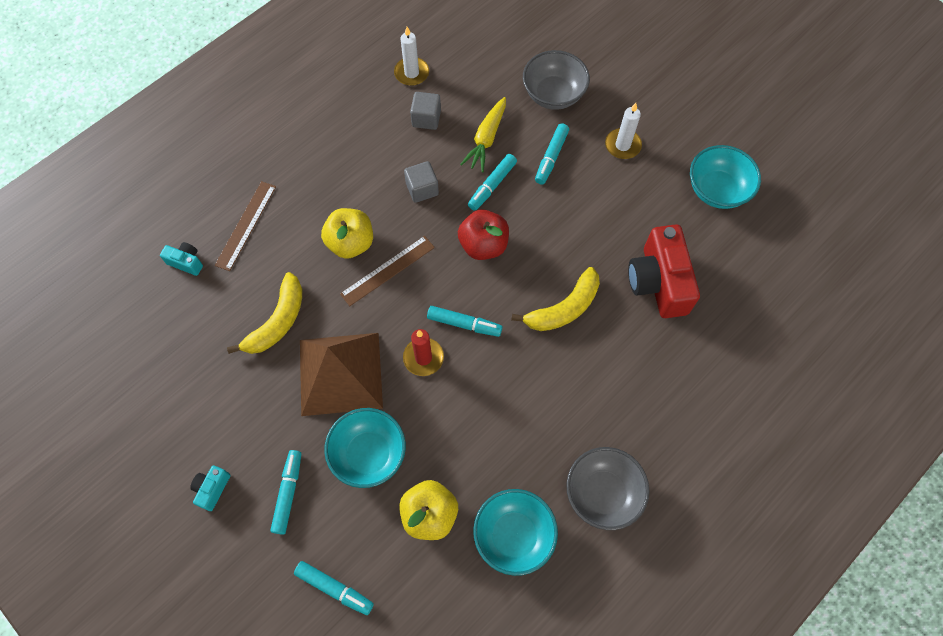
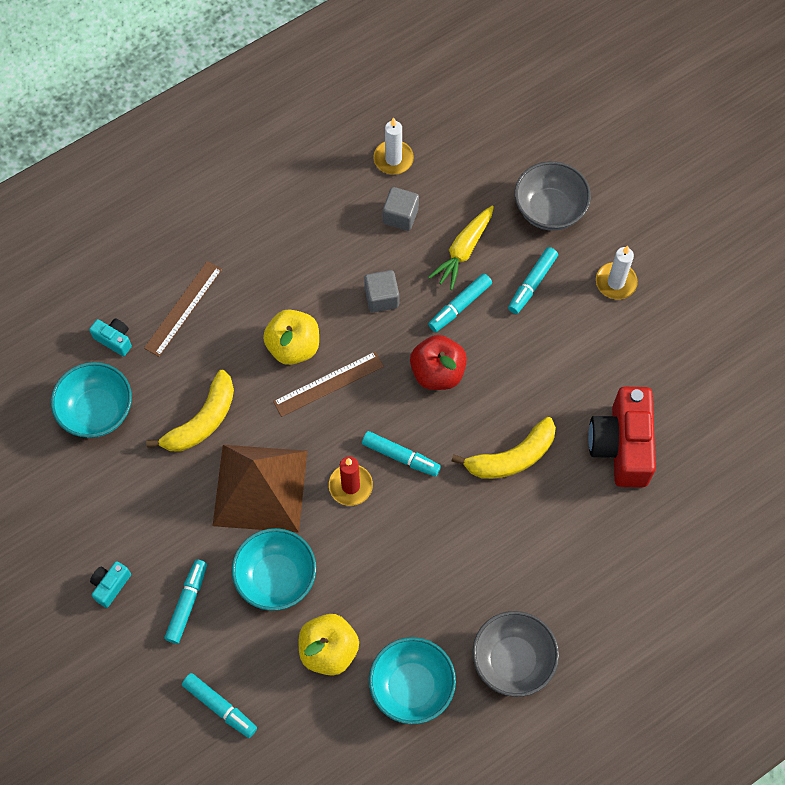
camera: 10 degrees right, 0 degrees up
(717, 190) = (711, 352): turquoise bowl -> turquoise bowl (97, 411)

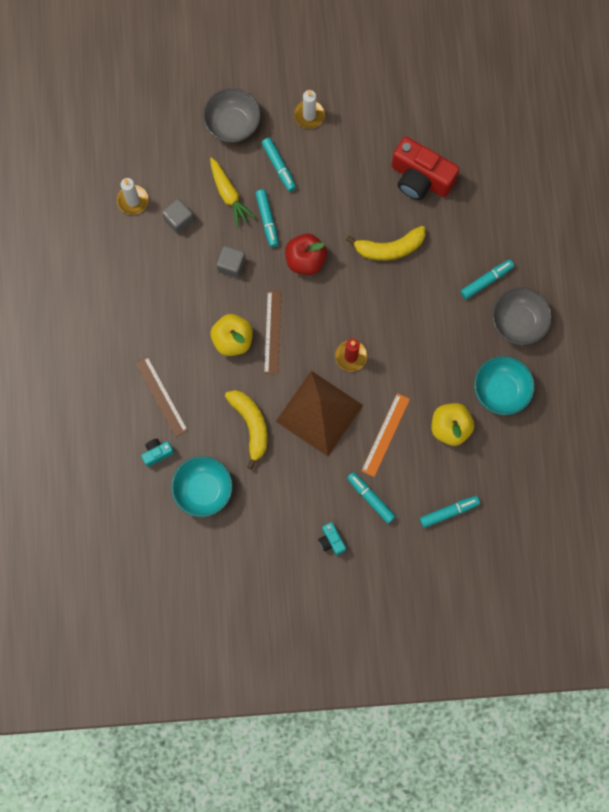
camera: 60 degrees left, 10 degrees up
(276, 577) = (385, 434): turquoise bowl -> orange ruler
(401, 457) = (349, 315): turquoise marker -> turquoise marker (486, 281)
(511, 457) = (389, 248): yellow banana -> yellow banana turned 75 degrees clockwise

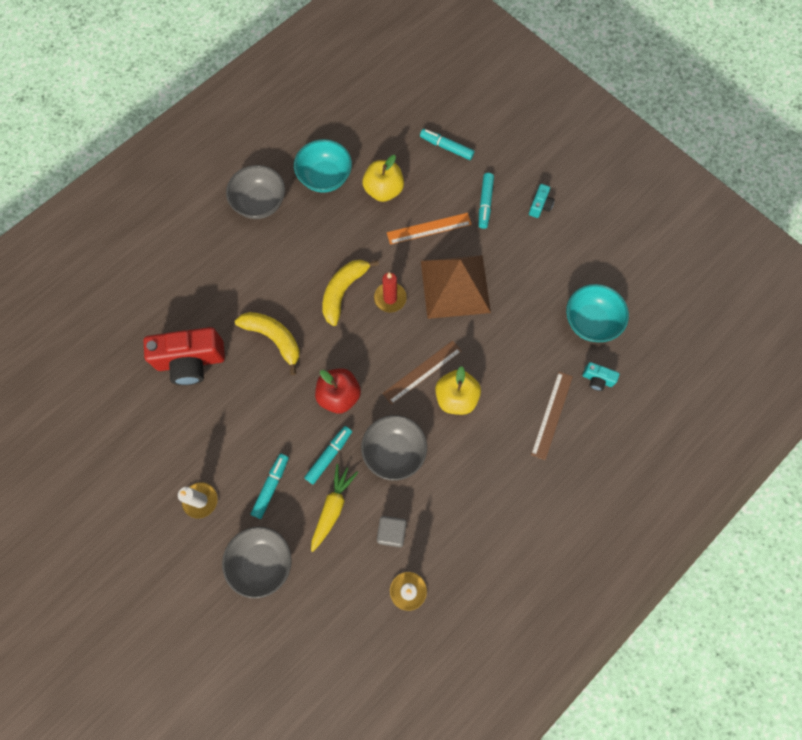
camera: 130 degrees left, 5 degrees down
(231, 265) = (394, 452): grey cube -> grey bowl
(251, 425) = (510, 327): yellow banana -> yellow banana (343, 291)
(420, 178) = (191, 361): red camera -> red camera turned 90 degrees clockwise
(486, 281) = (243, 248): turquoise marker -> none

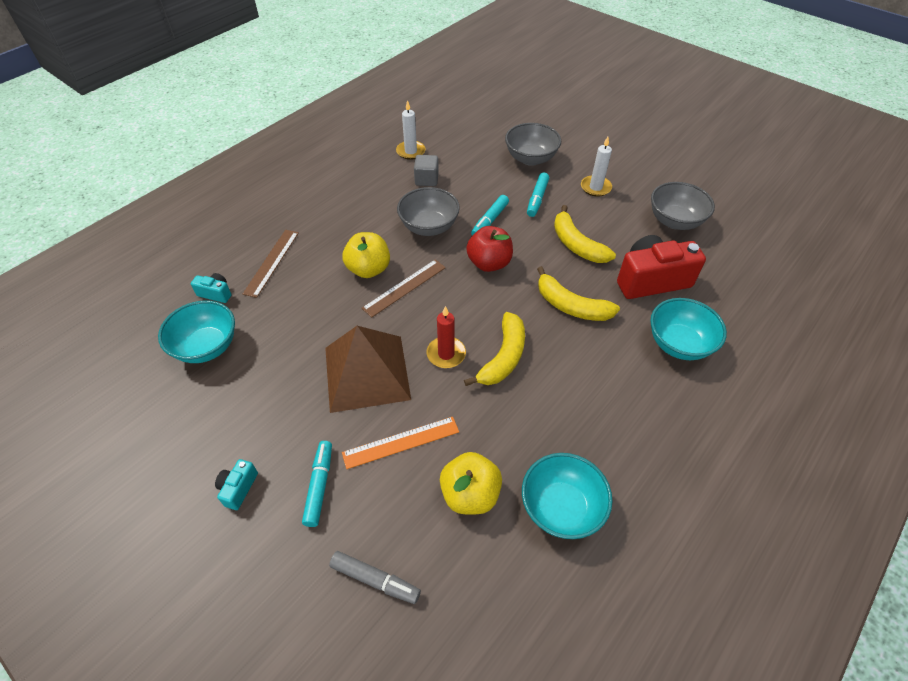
camera: 175 degrees right, 20 degrees down
(195, 292) = (678, 344): none -> turquoise bowl
(247, 413) = (576, 244): none -> yellow banana
(260, 203) = (643, 459): grey bowl -> grey bowl (674, 221)
(332, 508) = (479, 190): yellow carrot -> none
(446, 147) = (375, 580): turquoise marker -> grey marker

